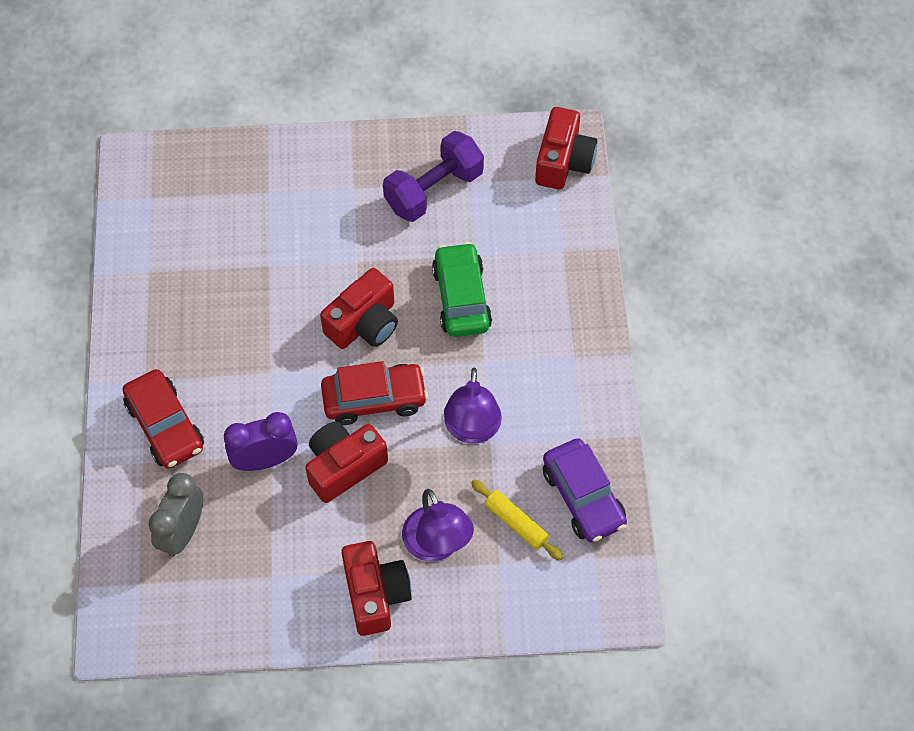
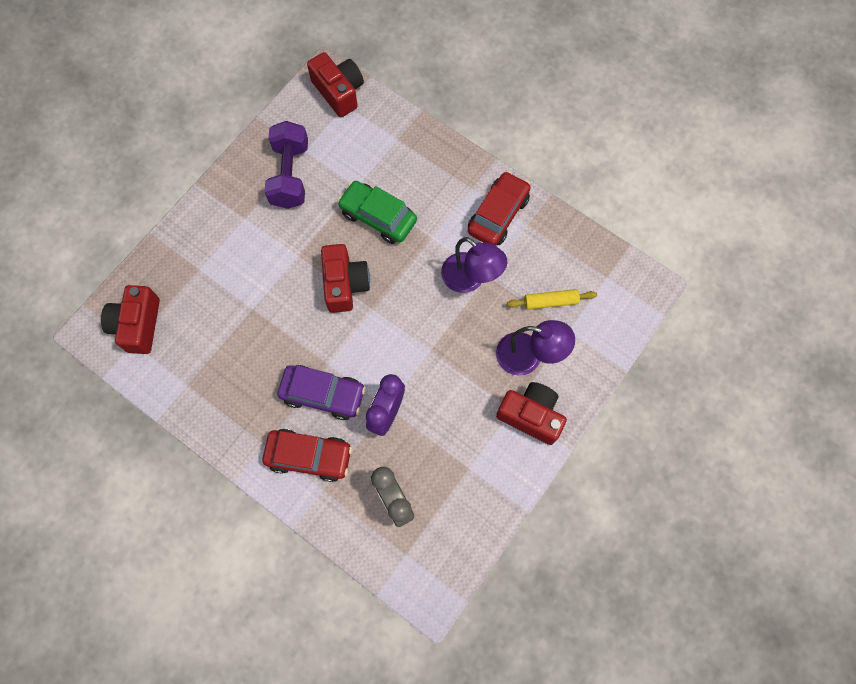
camera: 50 degrees left, 10 degrees up
(344, 466) = (431, 370): red camera -> red camera (138, 325)
(374, 399) = (401, 317): red car -> red car (498, 214)
(583, 497) = (564, 253): purple car -> purple car (323, 394)

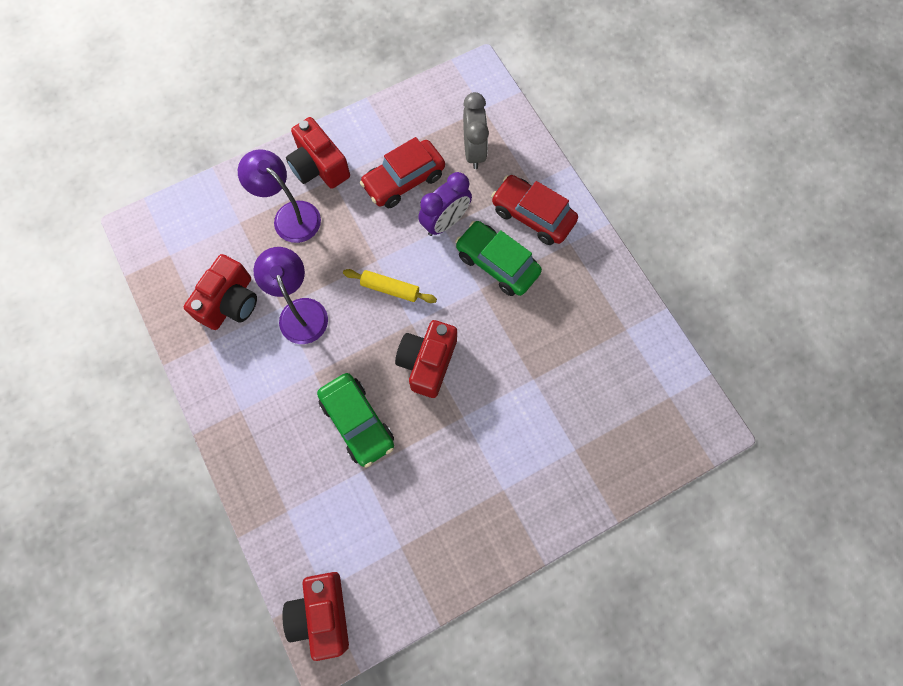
camera: 155 degrees left, 0 degrees up
(138, 325) = (659, 414): red camera -> red camera (230, 302)
(290, 175) = (430, 521): purple dumbbell -> none
(323, 394) = (497, 263): purple car -> green car
(498, 214) = (232, 366): red car -> red car (404, 180)
(550, 301) = (237, 255): yellow rolling pin -> yellow rolling pin (390, 289)

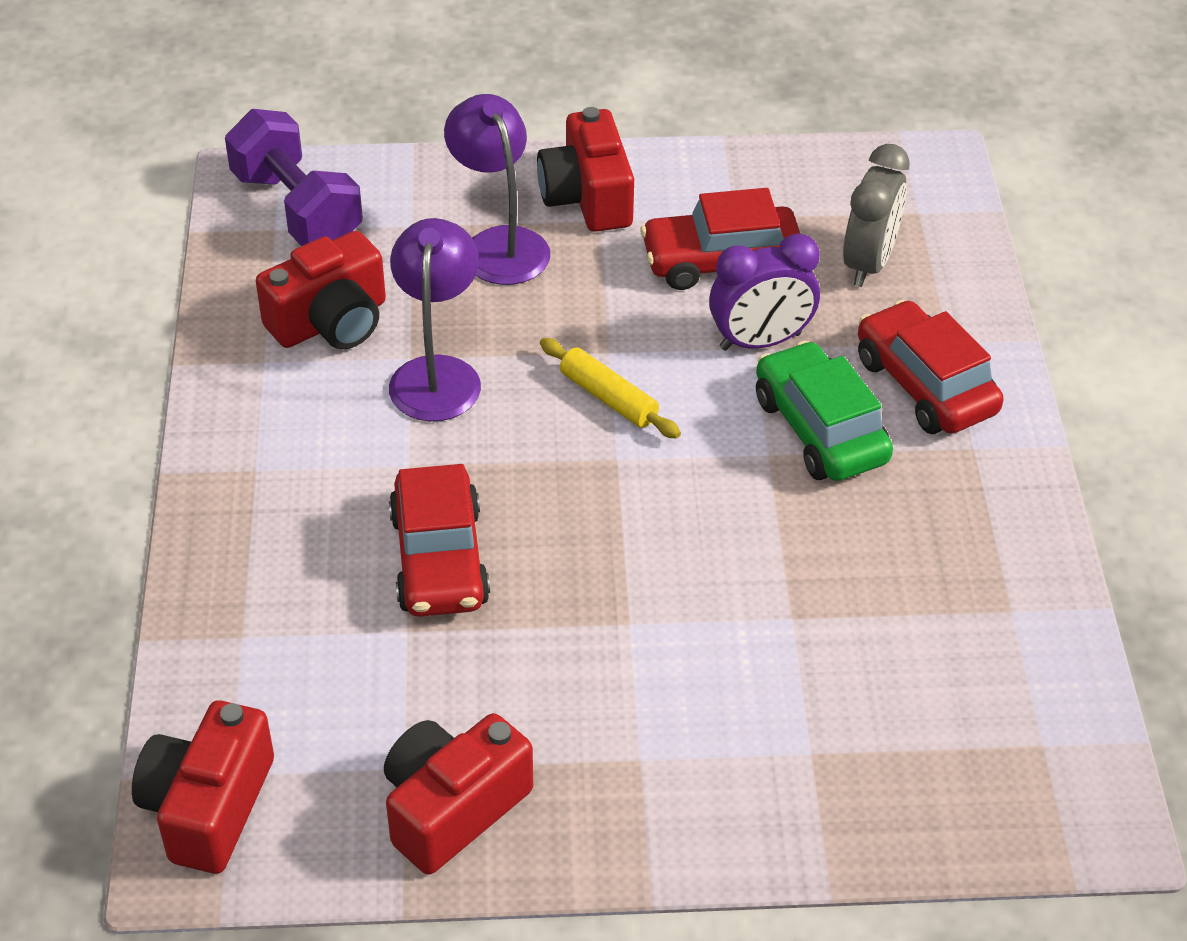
camera: 25 degrees right, 25 degrees down
(174, 237) = (297, 209): none -> purple dumbbell
(357, 422) = (439, 559): green car -> red car
(427, 362) = (612, 522): red camera -> red camera (452, 808)

